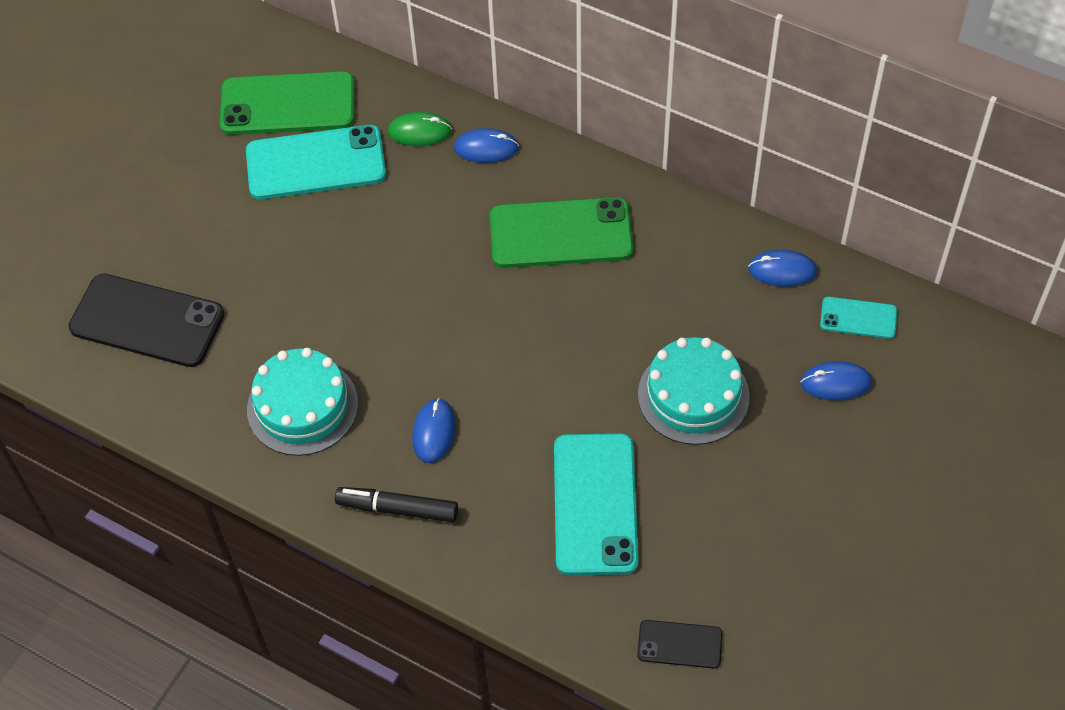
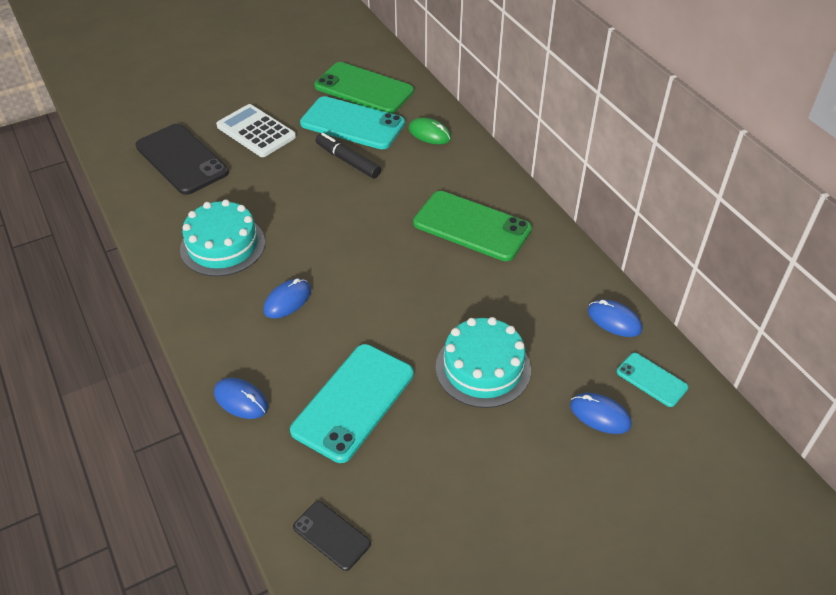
camera: 30 degrees right, 10 degrees down
(205, 234) = (256, 131): none -> white calculator
(397, 509) = (223, 334): black marker -> black marker (348, 161)
(486, 148) = (463, 159): blue mouse -> blue mouse (241, 400)

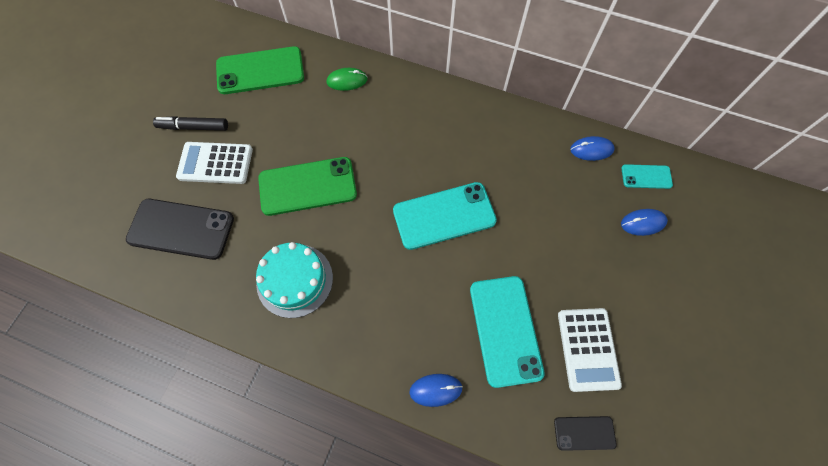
camera: 40 degrees left, 20 degrees up
(287, 300) = (387, 289): blue mouse -> none
(348, 161) = (312, 143): black marker -> black marker (193, 127)
(352, 124) = (283, 108): turquoise phone -> turquoise phone (444, 216)
(415, 474) = (588, 349): none -> white calculator
(472, 226) = (447, 139): green phone -> green phone (307, 186)
(483, 368) = (554, 242): turquoise cake -> none

